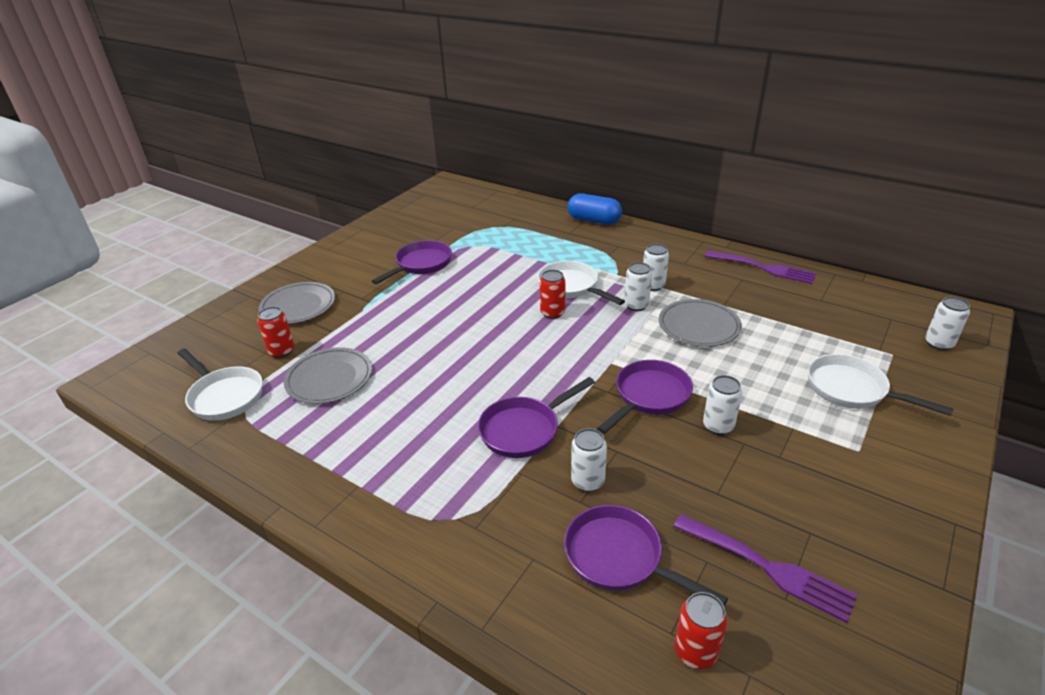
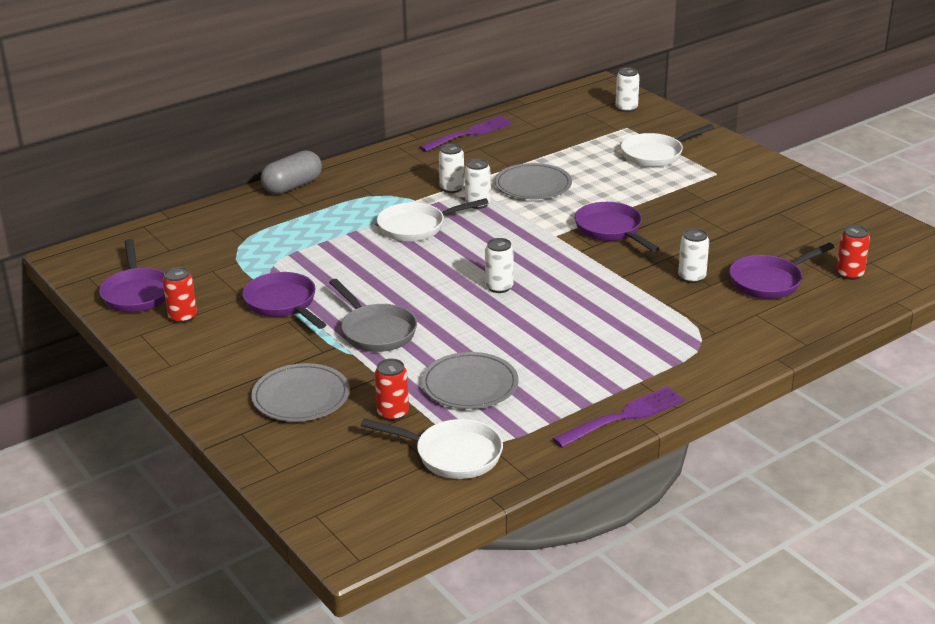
camera: 70 degrees left, 5 degrees down
(224, 396) = (452, 455): white pan -> white pan turned 45 degrees clockwise
(398, 312) = (376, 331): none -> grey pan
(524, 429) = (617, 292): purple pan -> purple pan (137, 293)
(552, 313) = (454, 246): red can -> red can (183, 317)
(594, 220) = (292, 186): blue capsule -> grey capsule
(718, 426) = (663, 213): white can -> white can (499, 287)
(767, 568) = (799, 234): purple fork -> purple fork (624, 417)

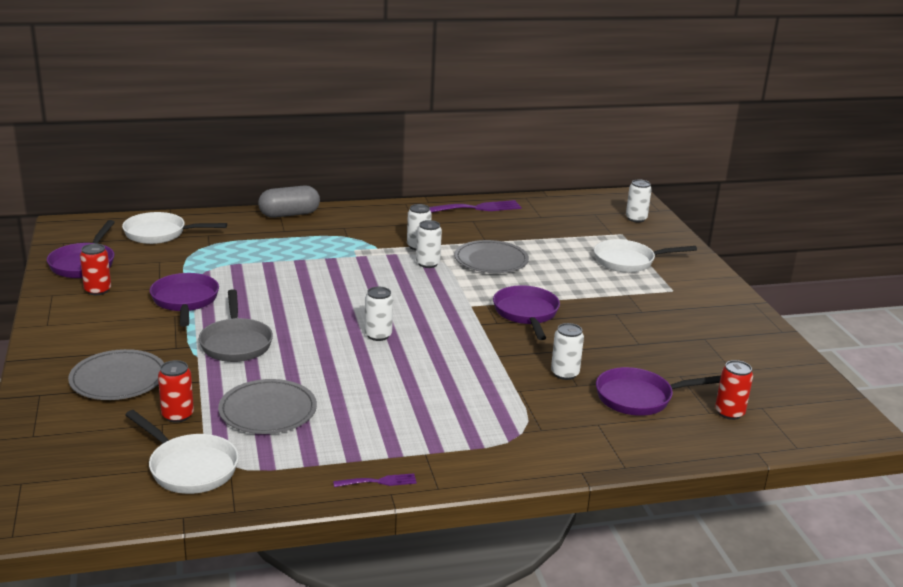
camera: 20 degrees right, 5 degrees down
(416, 227) = (357, 269): white pan -> white pan (160, 234)
(624, 417) = (378, 482): purple fork -> purple fork, size x0.52

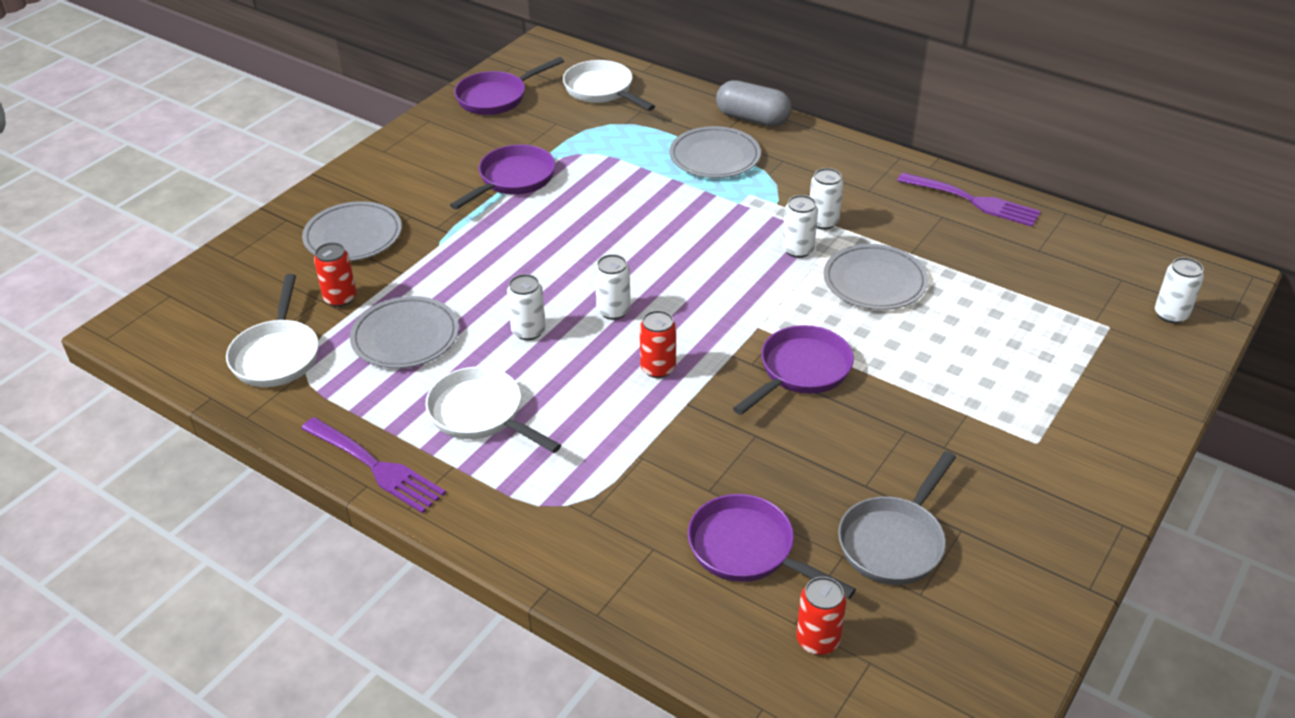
camera: 50 degrees right, 15 degrees up
(97, 290) = (466, 133): red can -> red can (658, 368)
(236, 343) = (485, 249): grey pan -> grey pan (894, 541)
(300, 240) = (714, 156): none -> grey plate
(378, 482) = (376, 467): purple fork -> purple fork, size x1.92
(564, 373) = (719, 468): white can -> white can (528, 331)
(628, 261) = (1048, 370): white pan -> white pan (481, 414)

